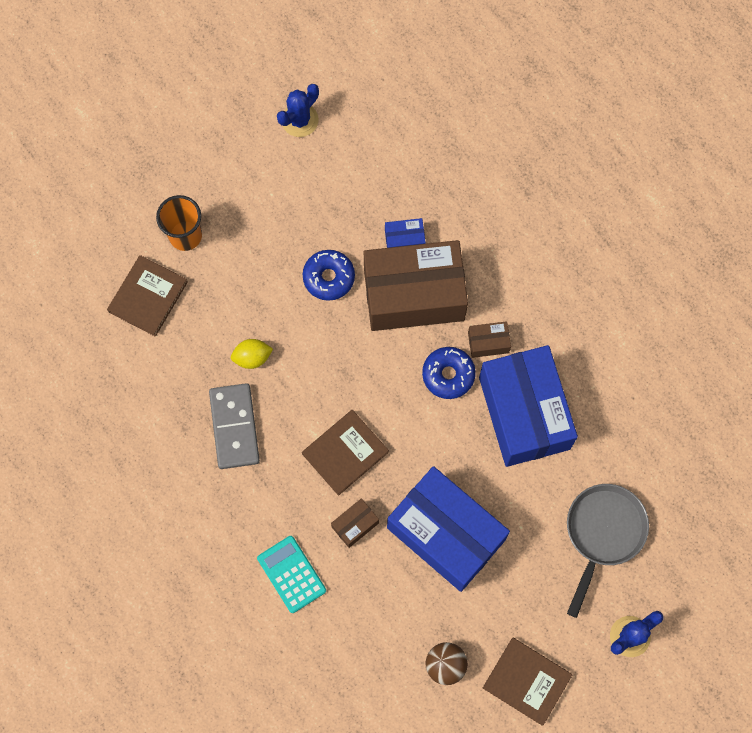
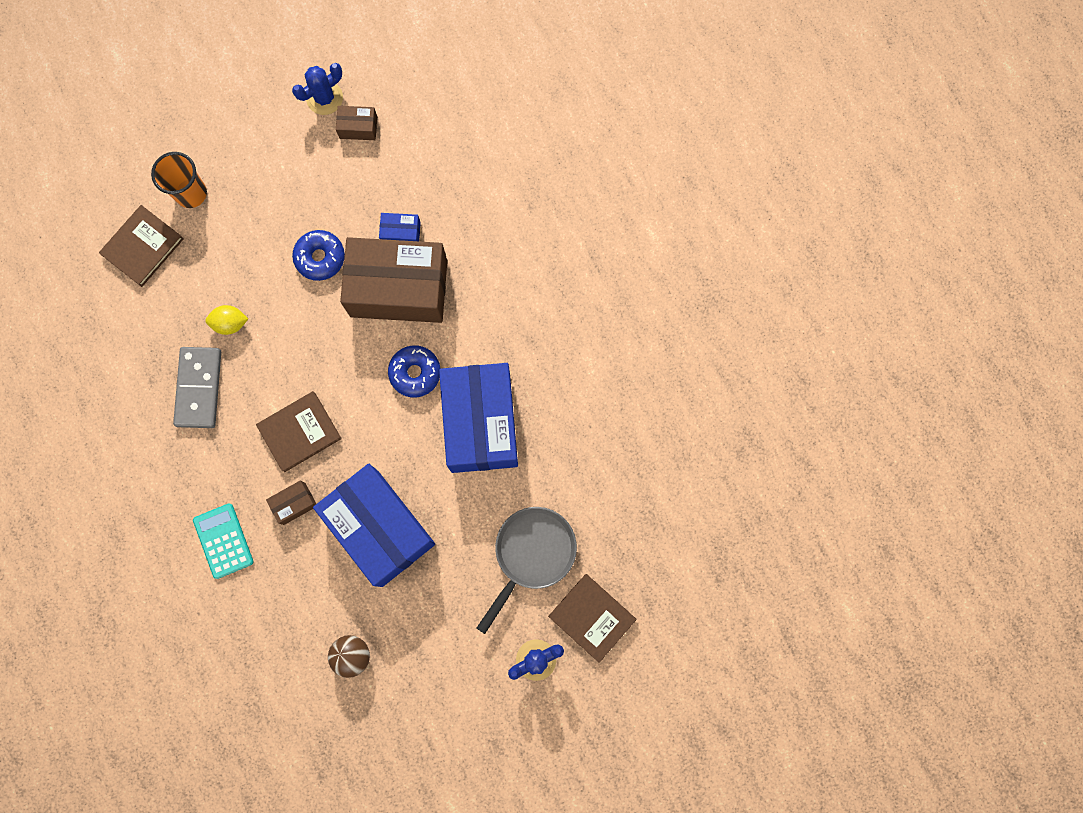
camera: 10 degrees right, 5 degrees up
(488, 342) = (460, 348): brown box -> brown box (358, 127)
(527, 681) = (427, 685): brown book -> brown book (592, 617)

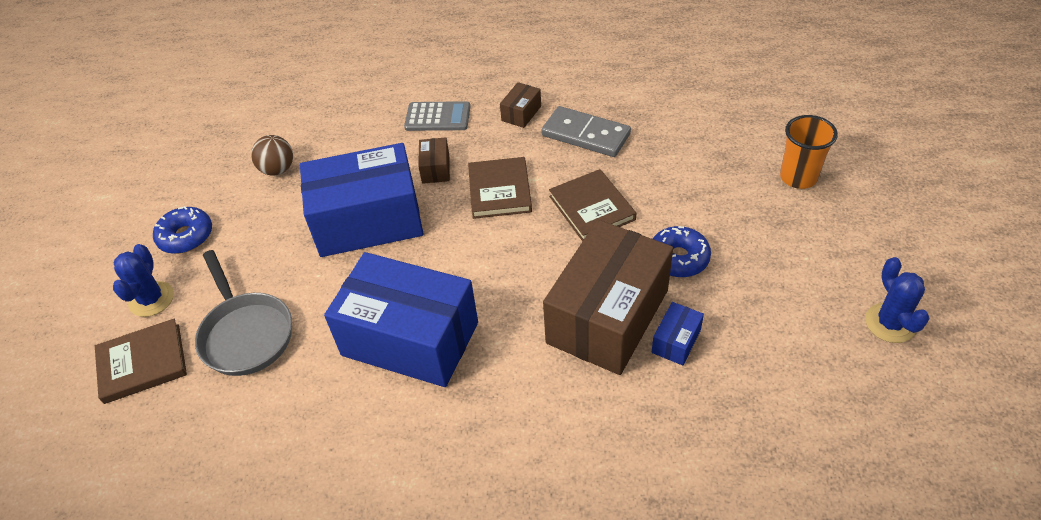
camera: 120 degrees right, 30 degrees down
(143, 247) = (750, 131): brown book -> brown book (592, 208)
(223, 541) = (437, 117): turquoise calculator -> grey calculator
(230, 323) = (639, 171): yellow lemon -> none
(358, 127) = (837, 344): brown box -> brown box (521, 113)
(415, 373) = (502, 299): blue donut -> blue donut (186, 236)

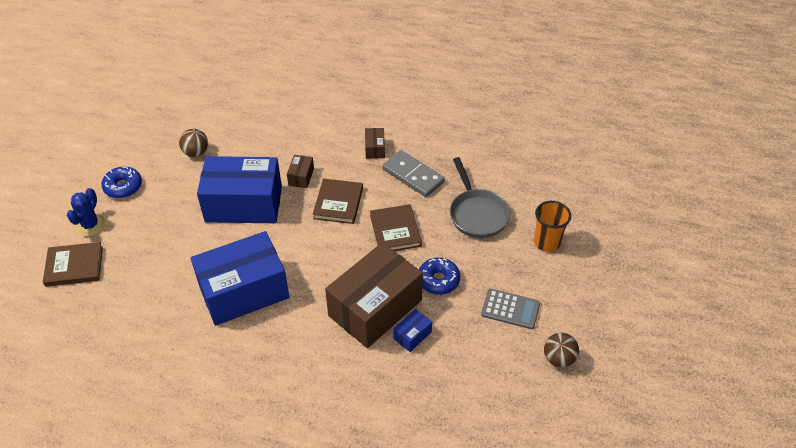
camera: 10 degrees right, 0 degrees up
(246, 334) = (142, 263): grey pan -> grey pan (477, 214)
(410, 338) = (244, 291): blue box -> blue box turned 60 degrees counterclockwise
(437, 117) = (316, 138): grey calculator -> grey calculator (510, 309)
(521, 113) = (375, 149): brown box -> brown box turned 45 degrees counterclockwise
(890, 323) = (558, 358): blue cactus -> brown ball

